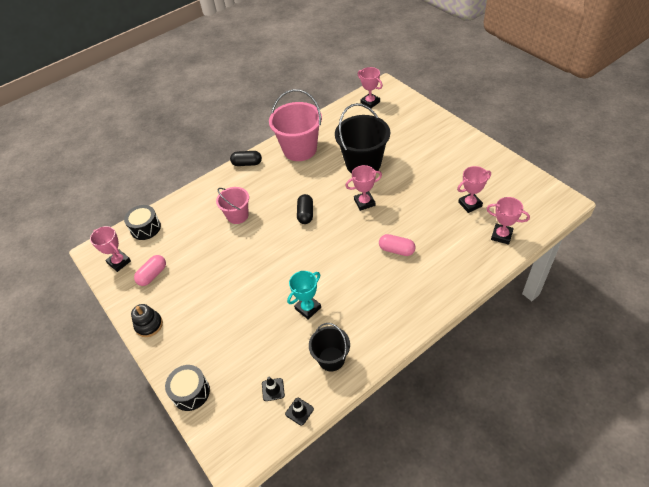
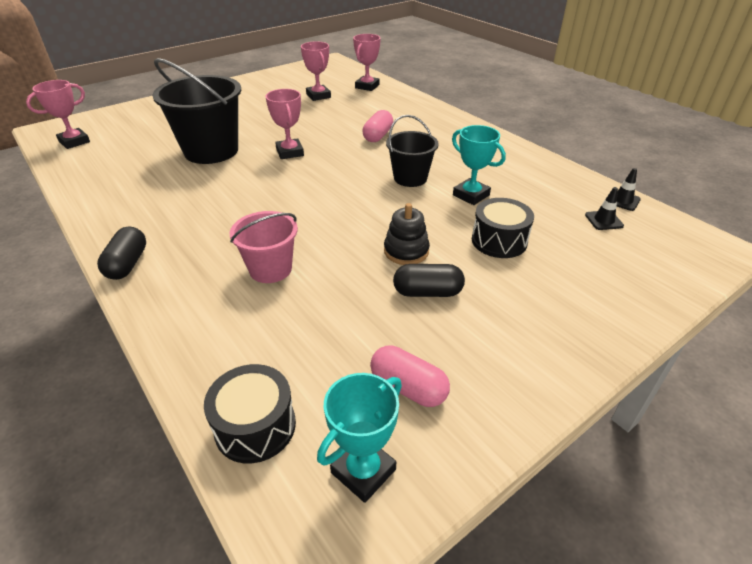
camera: 95 degrees left, 10 degrees down
(119, 262) = (363, 471): pink trophy -> turquoise trophy
(149, 325) = (537, 374): black stacking toy -> black stacking toy (406, 251)
(191, 392) = (647, 298): black drum -> black drum (499, 241)
(300, 149) = (135, 203): pink bucket -> none
(305, 214) = (294, 197): black capsule -> black capsule (427, 292)
(331, 359) = (543, 179): black bucket -> black bucket (410, 178)

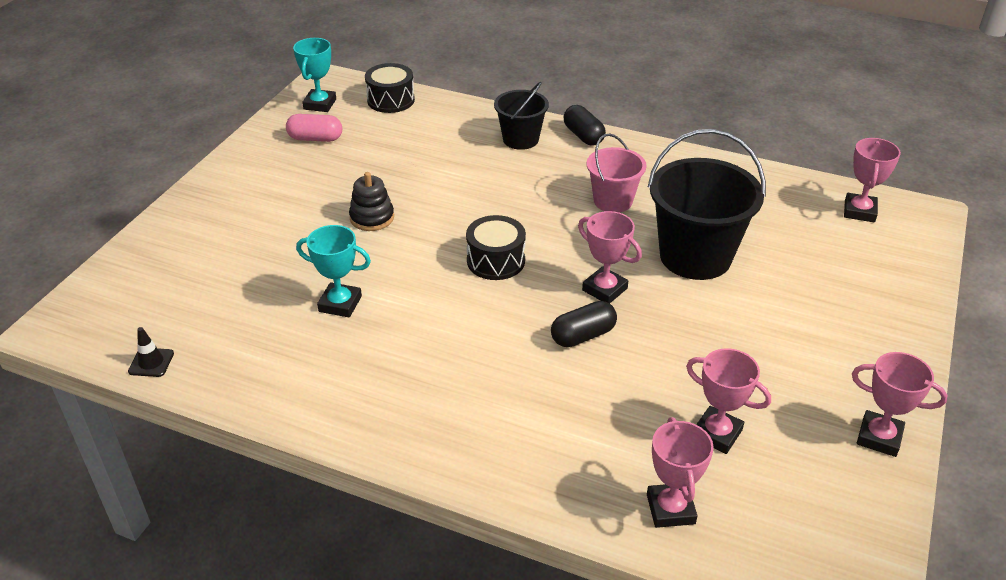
camera: 150 degrees right, 0 degrees up
(256, 80) = (879, 437): none -> pink trophy
(270, 269) = (472, 167): pink bucket -> pink bucket (613, 201)
(378, 136) = (525, 366): pink capsule -> none
(410, 178) = (425, 303): black bucket -> black bucket (520, 139)
(427, 292) = (333, 192): black capsule -> black capsule (583, 335)
(499, 241) = (289, 257): black drum -> black drum (496, 261)
(603, 220) = (178, 321): black traffic cone -> none

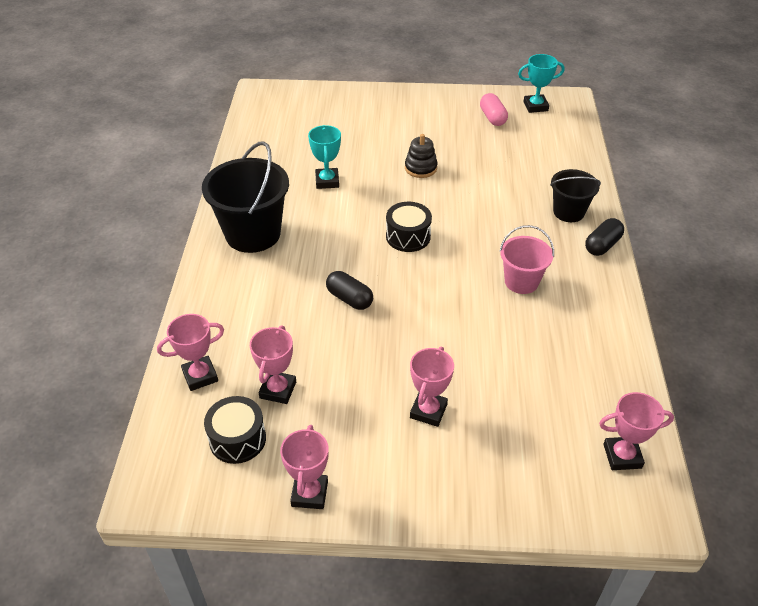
camera: 70 degrees right, 5 degrees up
(151, 362) = (246, 131): black traffic cone -> none
(391, 100) = (568, 135): black drum -> black drum (237, 439)
(604, 289) = (406, 299): pink trophy -> pink trophy (428, 411)
(695, 256) = (477, 345): black bucket -> black bucket (253, 234)

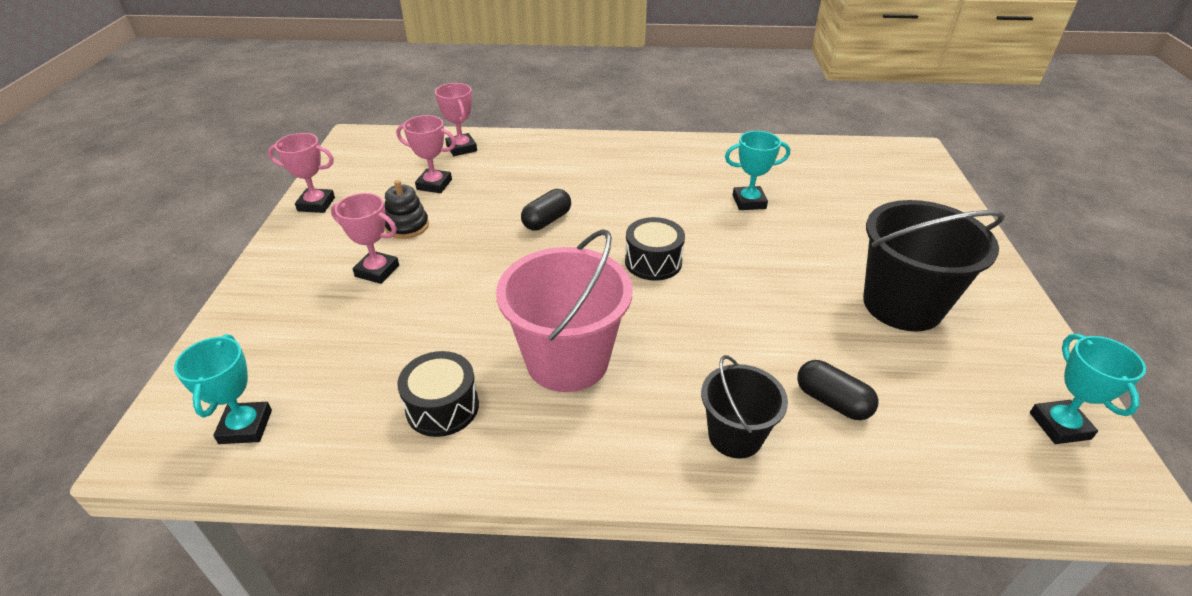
camera: 90 degrees right, 5 degrees down
(237, 439) = (388, 169): black drum -> black drum (442, 407)
(253, 234) = (647, 161): black bucket -> black bucket (902, 305)
(420, 168) = (802, 275): black stacking toy -> black stacking toy (407, 226)
(492, 117) = (981, 360): pink capsule -> none
(521, 281) = (567, 360): pink bucket -> pink bucket, size x1.72
(602, 245) = (652, 471): black capsule -> black capsule (832, 401)
(622, 456) = (246, 427): pink trophy -> turquoise trophy

